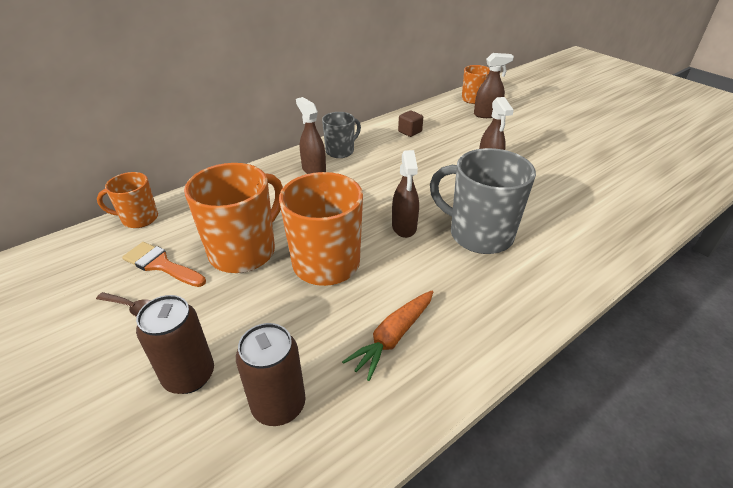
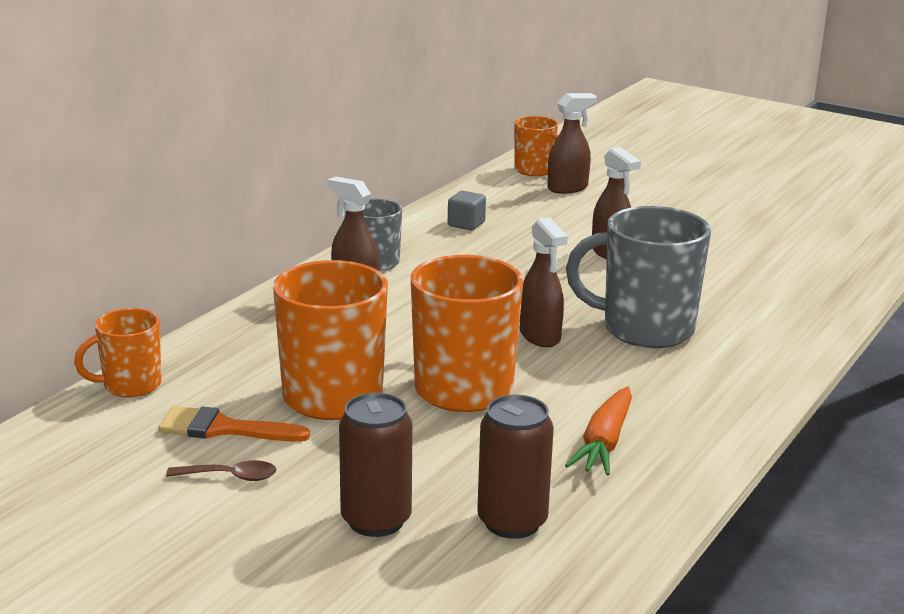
camera: 20 degrees left, 15 degrees down
(410, 132) = (466, 224): brown cube -> grey cube

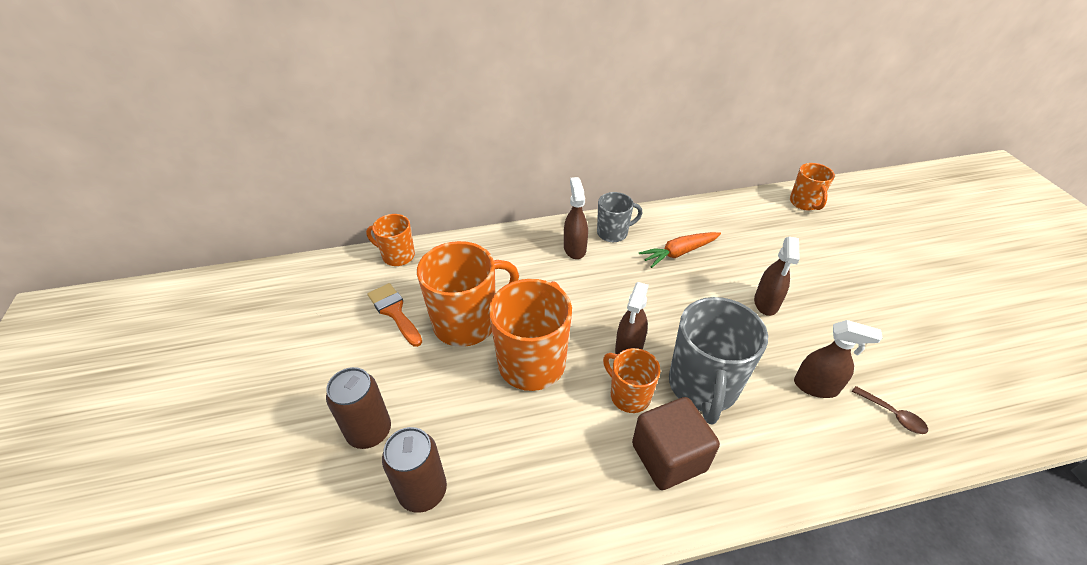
camera: 45 degrees right, 20 degrees up
(230, 476) = (356, 348): brown spoon -> brown spoon (893, 415)
(466, 224) = (701, 228): grey cube -> none
(568, 188) = (808, 229): brown spray bottle -> brown spray bottle (816, 386)
(592, 365) = (629, 395): none -> orange mug
(604, 442) = (551, 468): orange carrot -> orange carrot (679, 253)
(645, 329) = (703, 386): grey mug -> grey mug turned 135 degrees counterclockwise
(687, 384) = (668, 457): none -> brown cube

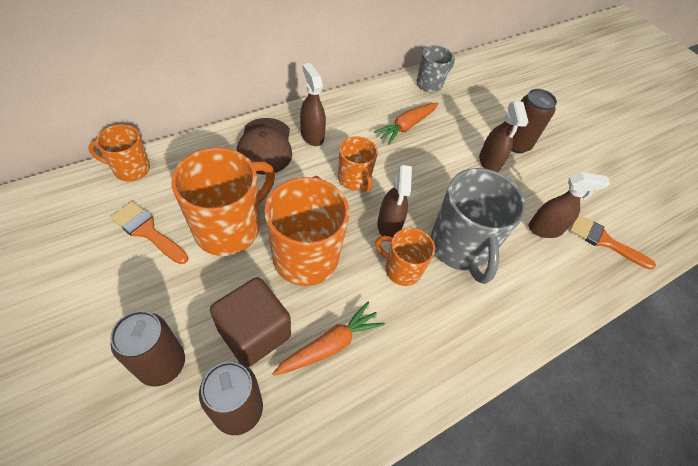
camera: 25 degrees left, 10 degrees up
(525, 252) = (265, 146): none -> brown cap
(529, 453) = (330, 345): none -> orange carrot
(613, 233) = (343, 115): grey mug -> grey mug (430, 84)
(668, 457) = (450, 318): brown cube -> brown cube (254, 333)
(804, 203) = (495, 66): orange mug -> orange mug (354, 180)
(805, 288) = (516, 144): none -> brown can
(893, 415) = (604, 241): brown spoon -> orange brush

